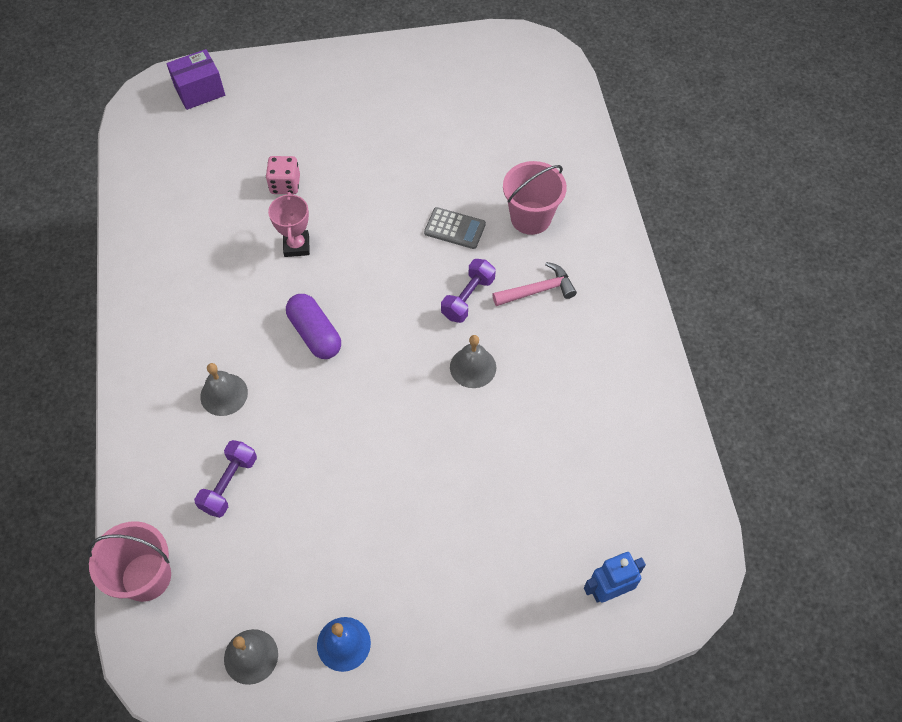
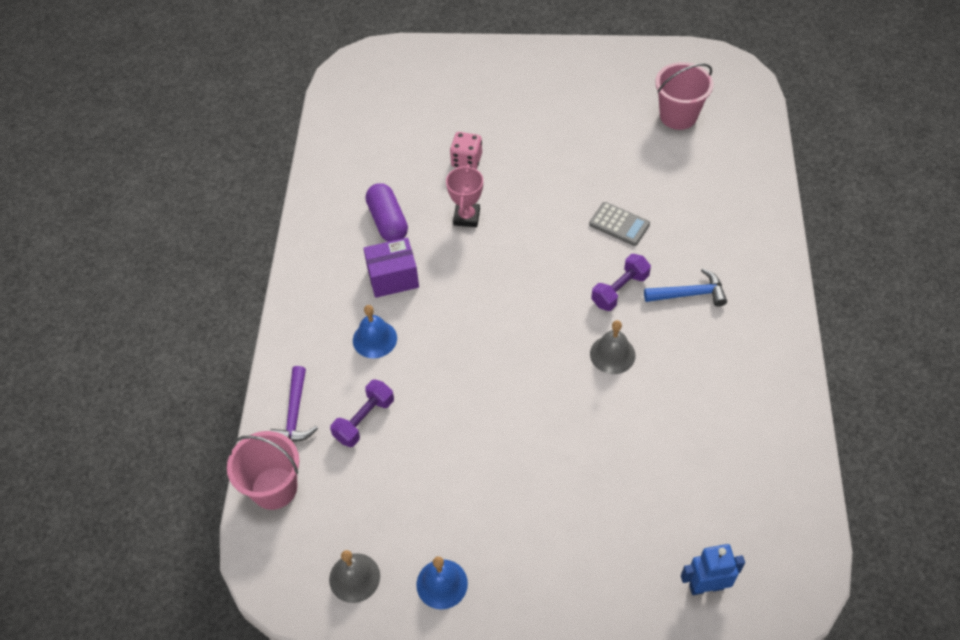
camera: 15 degrees right, 5 degrees down
(153, 492) = (295, 414): none -> purple hammer
(200, 91) = (404, 66): purple box -> purple box (393, 278)
(224, 394) = (374, 339): grey bell -> blue bell
(315, 334) = (468, 299): purple capsule -> purple capsule (388, 221)
(530, 218) = (695, 225): pink bucket -> pink bucket (678, 116)
(538, 290) = (689, 294): pink hammer -> blue hammer

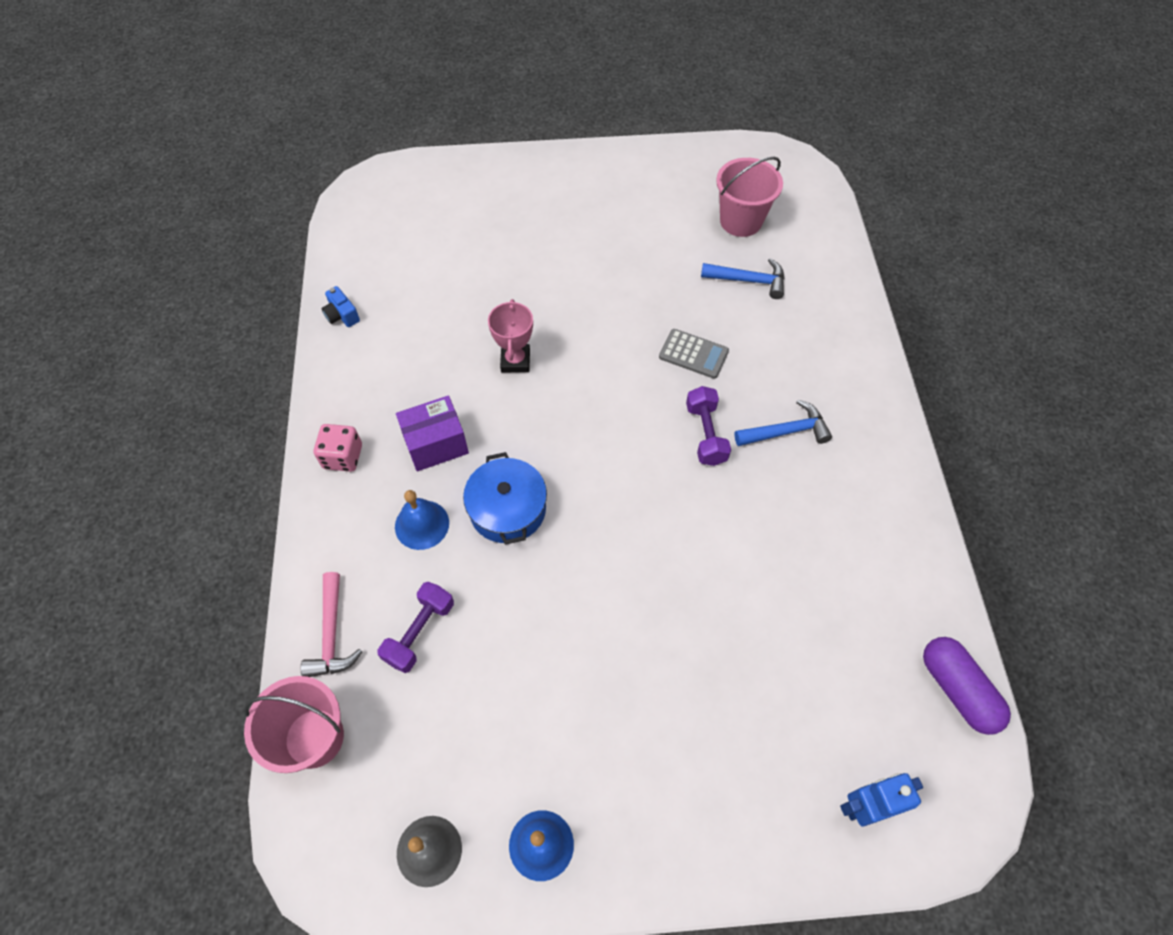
camera: 10 degrees left, 5 degrees up
(295, 414) = (332, 635): purple hammer -> pink hammer
(326, 168) = (342, 315): none -> blue camera
(388, 221) = (422, 374): purple capsule -> purple capsule (957, 690)
(446, 334) = (507, 509): none -> blue pot
(466, 160) = (507, 292): pink dice -> pink dice (343, 457)
(612, 354) = (709, 515): grey bell -> none
(620, 290) = (705, 434): purple dumbbell -> purple dumbbell turned 45 degrees counterclockwise
(677, 167) = (749, 280): none -> blue hammer

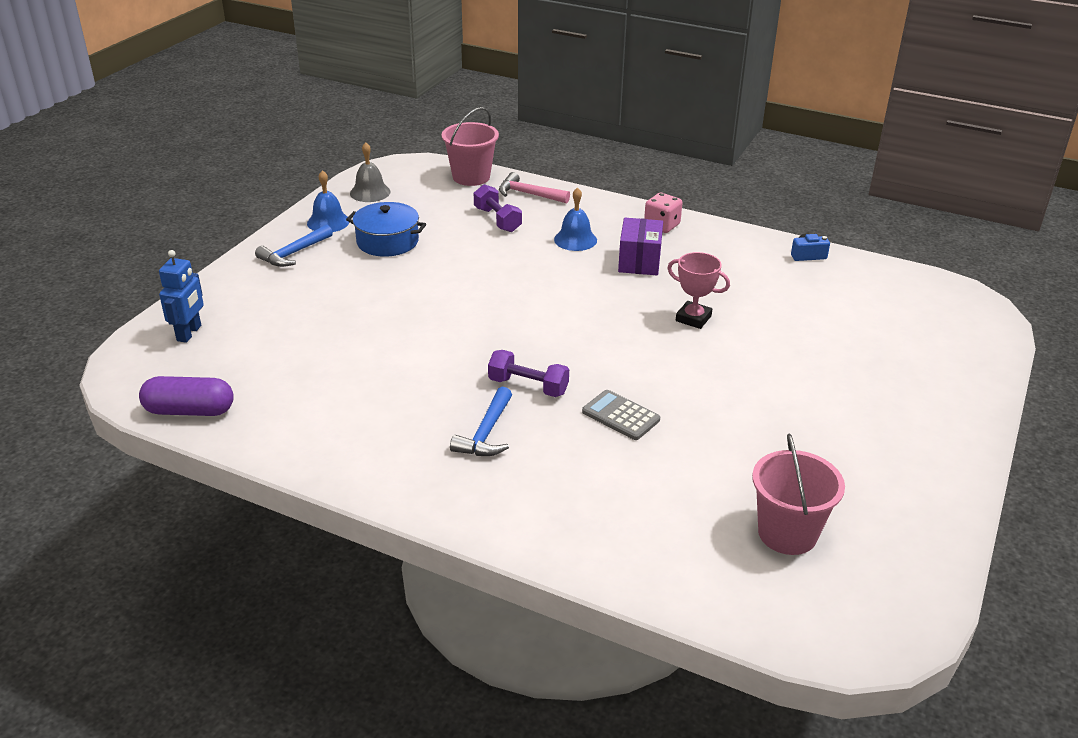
camera: 120 degrees right, 25 degrees down
(507, 509) = (553, 274): blue pot -> blue pot (387, 241)
(693, 354) = (620, 416): grey calculator -> grey calculator turned 75 degrees clockwise
(749, 280) = (688, 496): blue hammer -> blue hammer (293, 253)

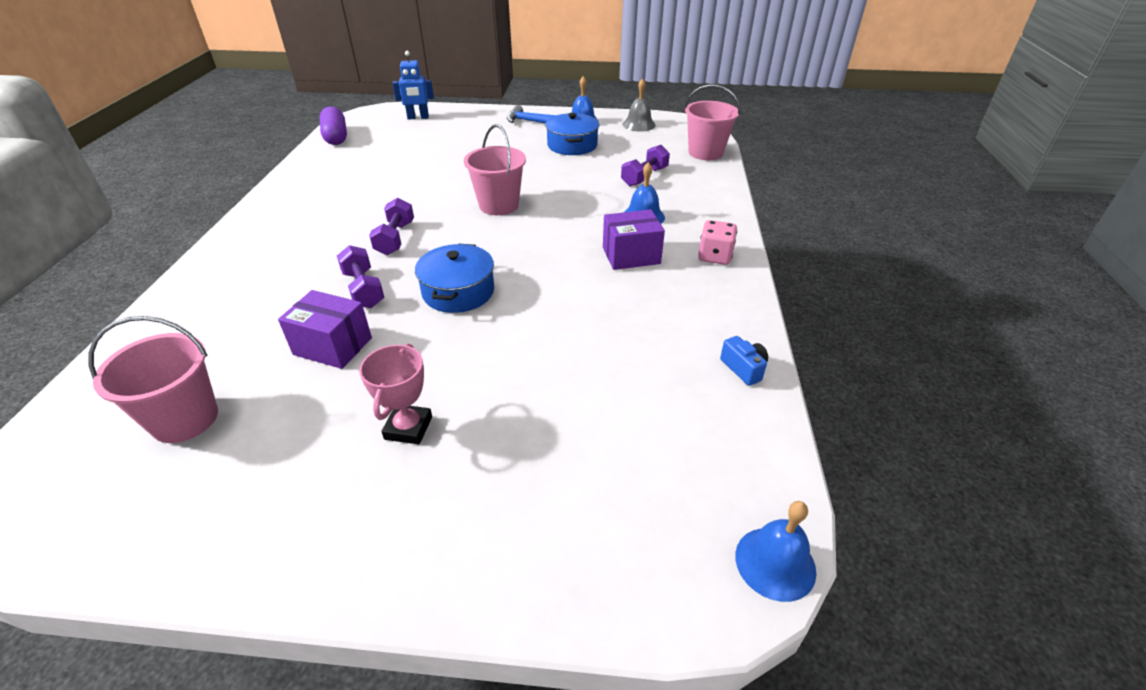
camera: 70 degrees right, 5 degrees up
(486, 433) = (327, 233): blue hammer -> none
(498, 312) = (499, 205): none -> pink bucket
(528, 194) = (703, 181): pink hammer -> none
(620, 416) = (363, 289): grey calculator -> purple dumbbell
(652, 360) = (458, 291): none -> blue pot
(693, 318) = (545, 304): pink trophy -> pink trophy (408, 428)
(709, 441) = (333, 346): none -> purple box
(970, 294) = (775, 563): none -> blue bell

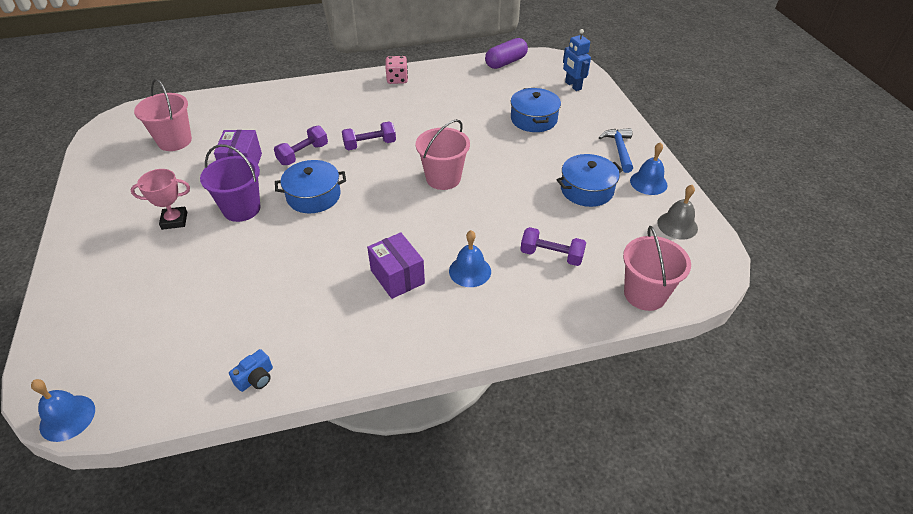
camera: 70 degrees right, 5 degrees up
(435, 355) = (241, 209): none -> purple bucket
(450, 144) = (533, 119): none -> blue pot
(714, 256) = (419, 335): pink dice -> pink dice (397, 79)

